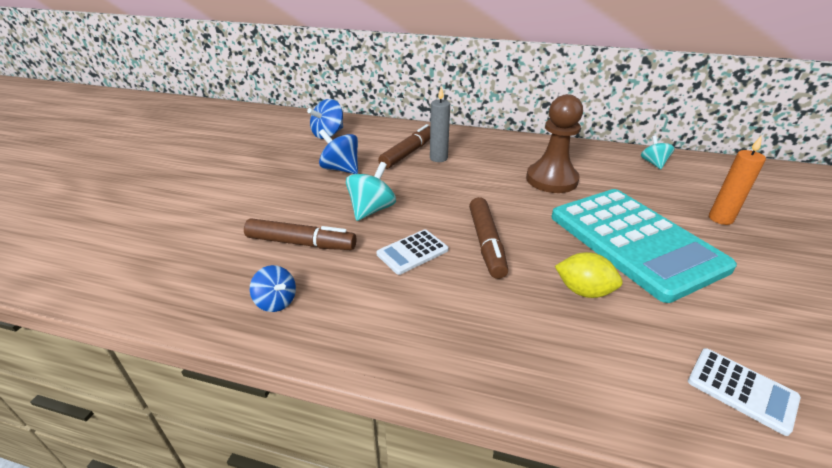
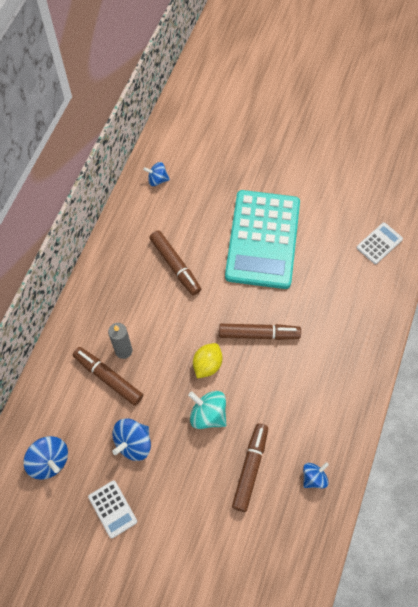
camera: 85 degrees left, 30 degrees up
(412, 252) = (266, 386): white calculator -> white calculator (112, 509)
(551, 180) = (175, 265): brown pawn -> brown marker
(583, 291) = (310, 288): yellow lemon -> yellow lemon (207, 365)
(635, 241) = (263, 239): turquoise calculator -> turquoise calculator turned 120 degrees clockwise
(653, 163) = (157, 180): turquoise spinning top -> blue spinning top
(720, 219) = (241, 176): orange candle -> none

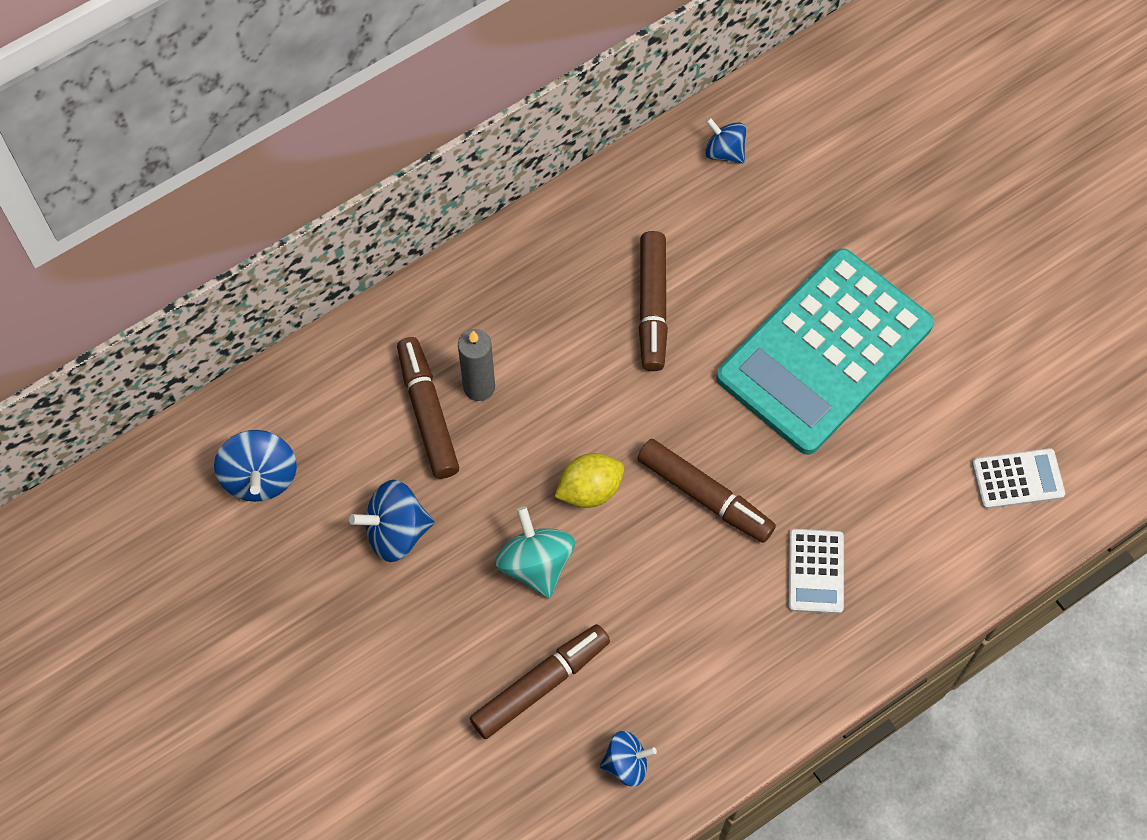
camera: 35 degrees right, 0 degrees up
(112, 509) = (300, 605): white calculator -> white calculator (815, 571)

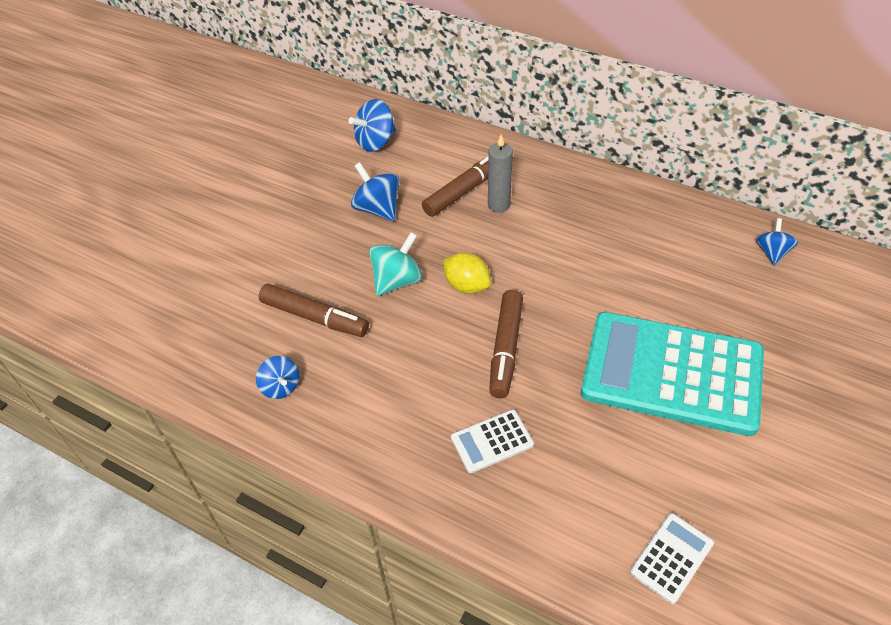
camera: 65 degrees right, 15 degrees down
(652, 306) = (623, 263): brown marker -> none
(1017, 479) = (671, 557): white calculator -> white calculator turned 105 degrees counterclockwise

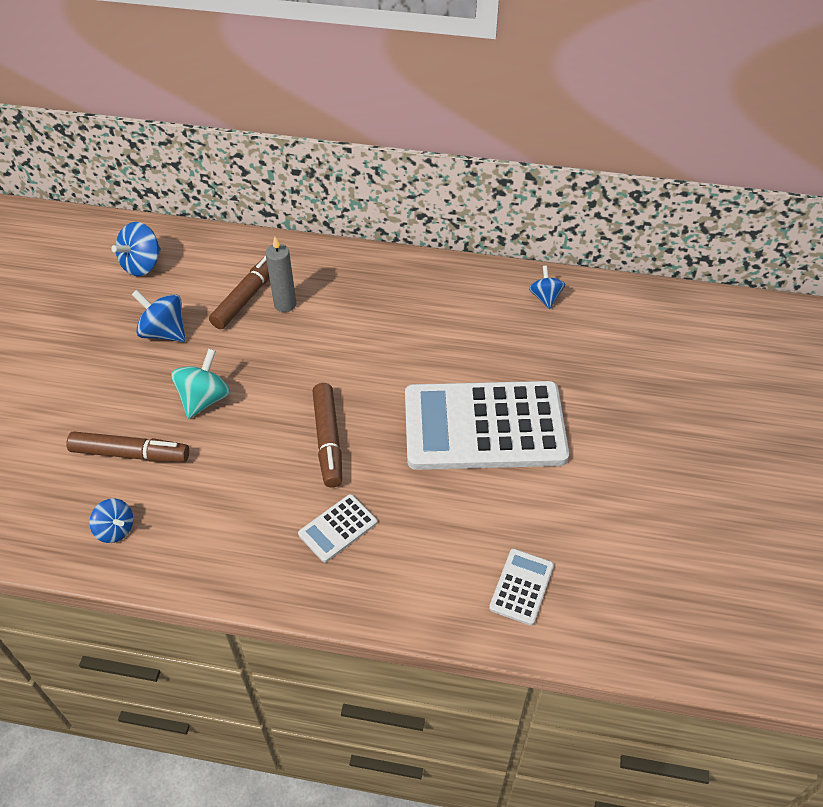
camera: 20 degrees left, 0 degrees up
(467, 285) = (275, 389): yellow lemon -> none
(672, 373) = (484, 427): turquoise calculator -> white calculator

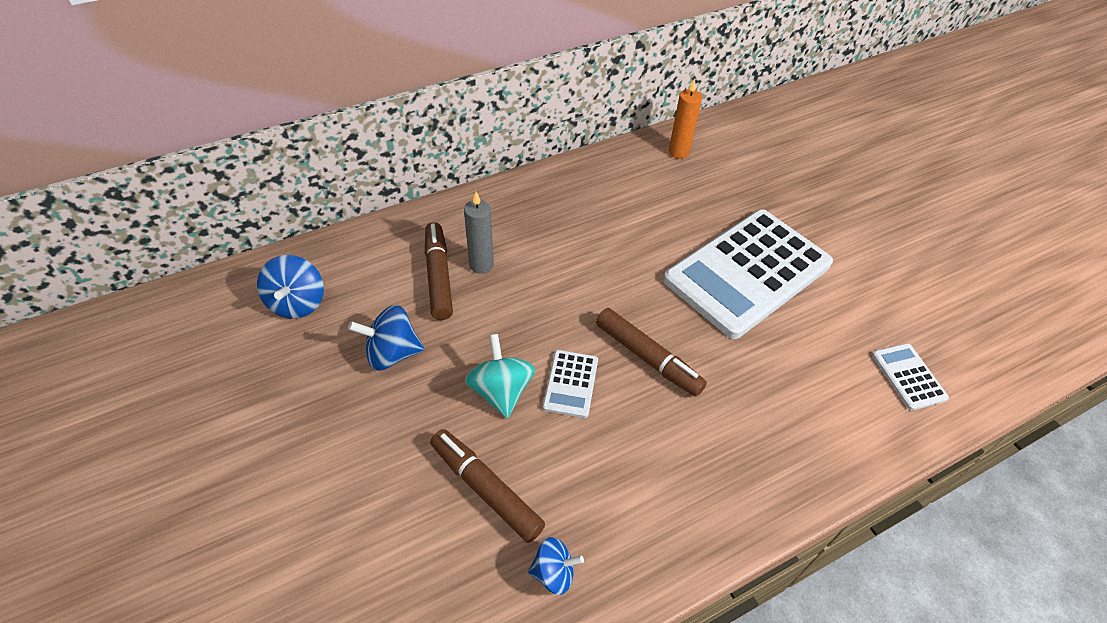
camera: 40 degrees left, 0 degrees up
(130, 454) = (486, 489): brown marker -> brown marker turned 105 degrees counterclockwise
(338, 528) = (738, 426): white calculator -> white calculator (571, 384)
(545, 297) = (678, 152): blue spinning top -> orange candle

